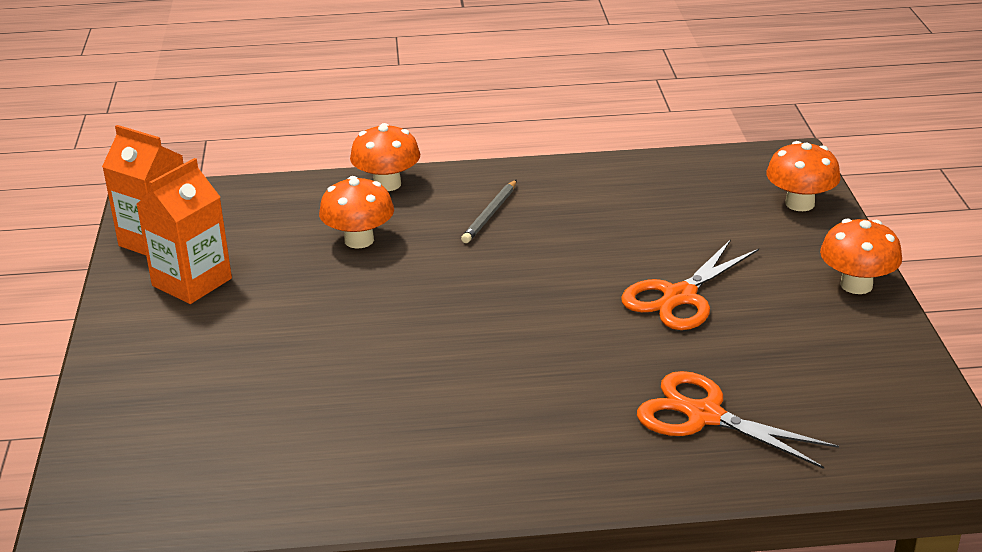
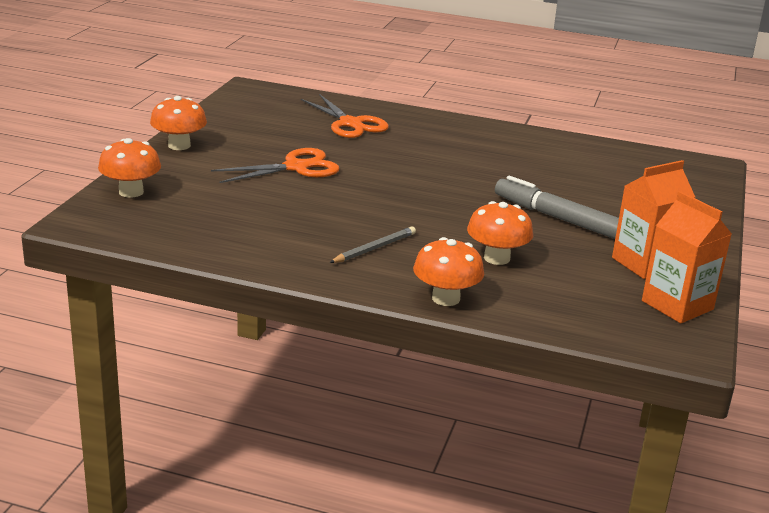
camera: 160 degrees left, 5 degrees down
(305, 318) = (560, 219): none -> grey marker

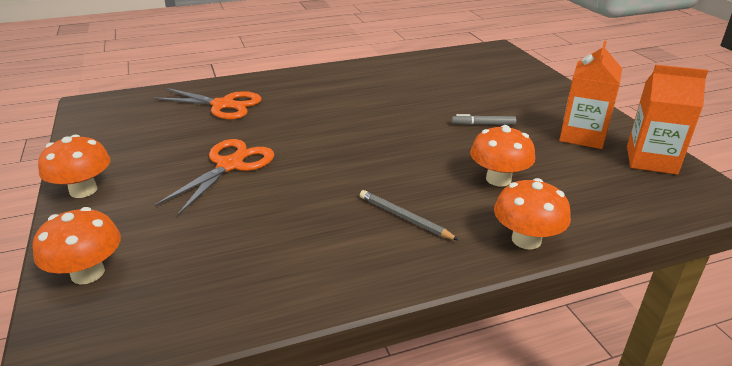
camera: 35 degrees left, 5 degrees up
(374, 248) = (404, 218): grey pencil -> grey pencil turned 60 degrees counterclockwise
(560, 219) = (483, 124): grey marker -> grey marker, size x0.48

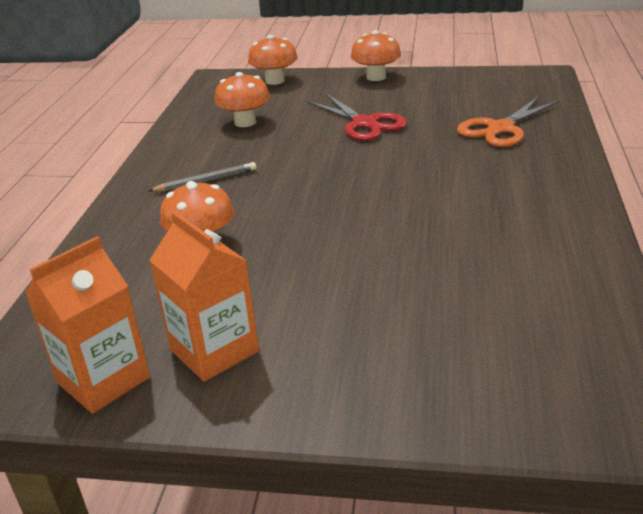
camera: 120 degrees right, 0 degrees up
(230, 165) = (364, 124): orange scissors -> red scissors
(483, 124) = (320, 277): grey marker -> none
(526, 240) = (112, 226): orange mushroom -> orange mushroom (245, 122)

